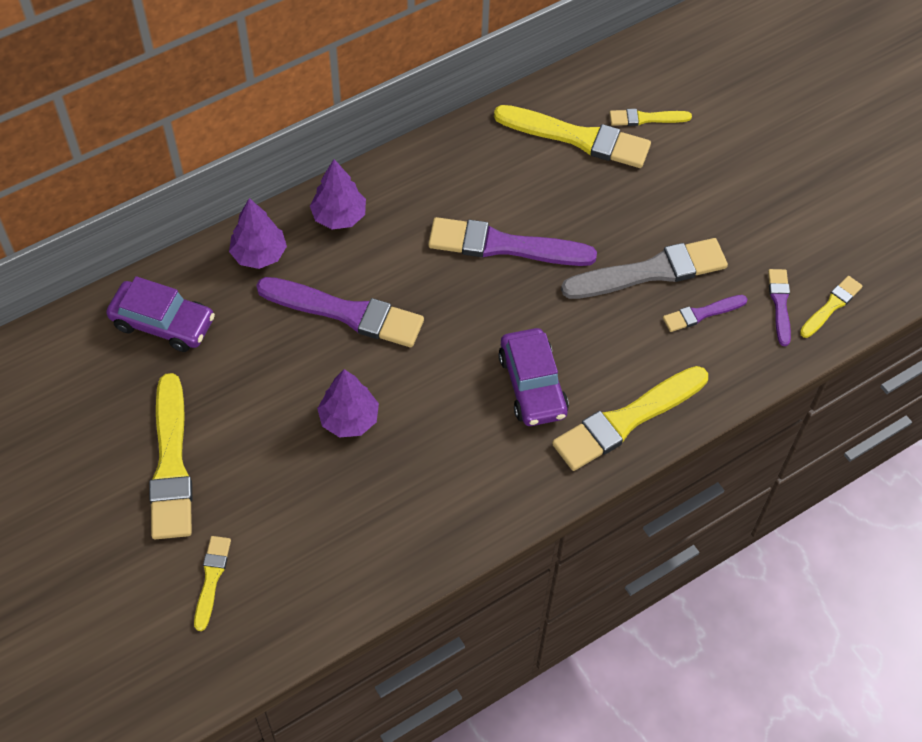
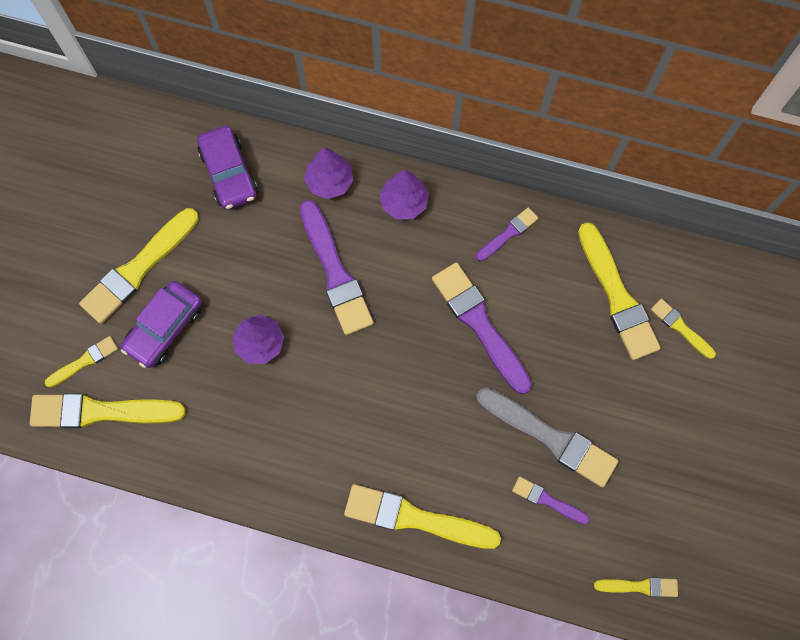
camera: 50 degrees right, 15 degrees up
(276, 601) = (101, 411): none -> yellow brush
(532, 385) = (387, 435): purple car -> purple car (164, 328)
(780, 304) = (607, 548): purple brush -> purple brush (508, 234)

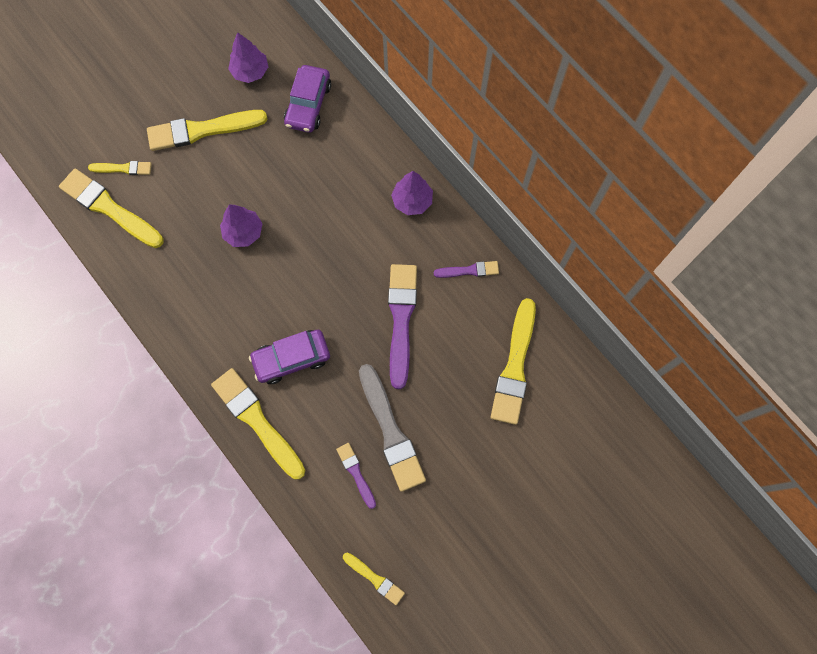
camera: 35 degrees right, 0 degrees up
(164, 328) = (190, 180): purple car -> purple car (291, 359)
(329, 181) = (371, 154): purple tree -> purple tree (250, 71)
(335, 272) = (329, 218): purple brush -> none
(680, 328) = (544, 420): yellow brush -> none

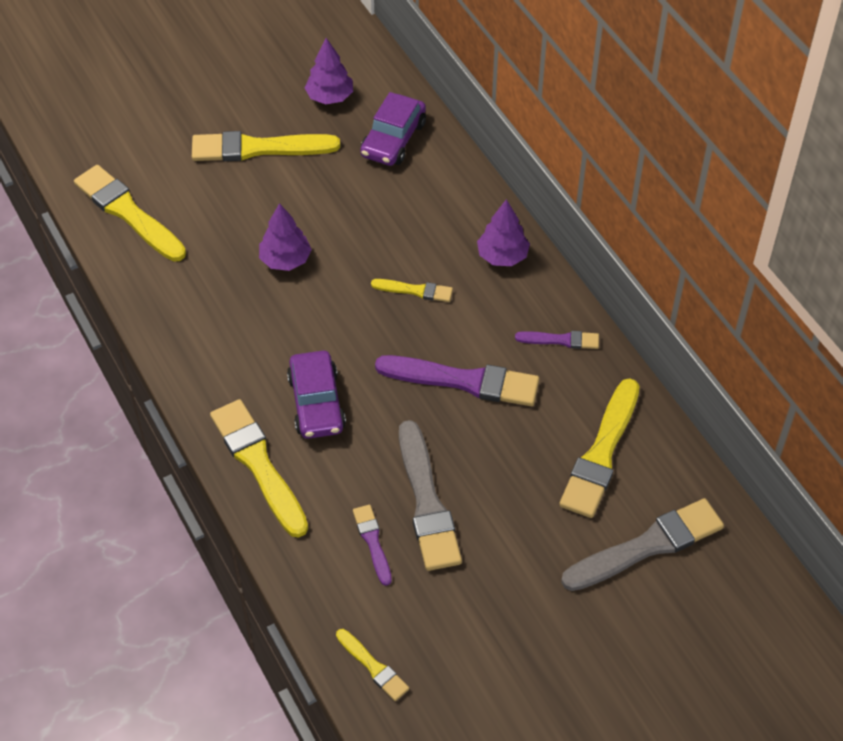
camera: 10 degrees right, 20 degrees down
(123, 168) = (154, 174): yellow brush -> yellow brush (415, 290)
(291, 359) = (316, 403): purple car -> purple car turned 90 degrees counterclockwise
(401, 320) = (464, 381): purple brush -> purple brush turned 90 degrees clockwise
(560, 440) = (647, 546): none -> grey brush

